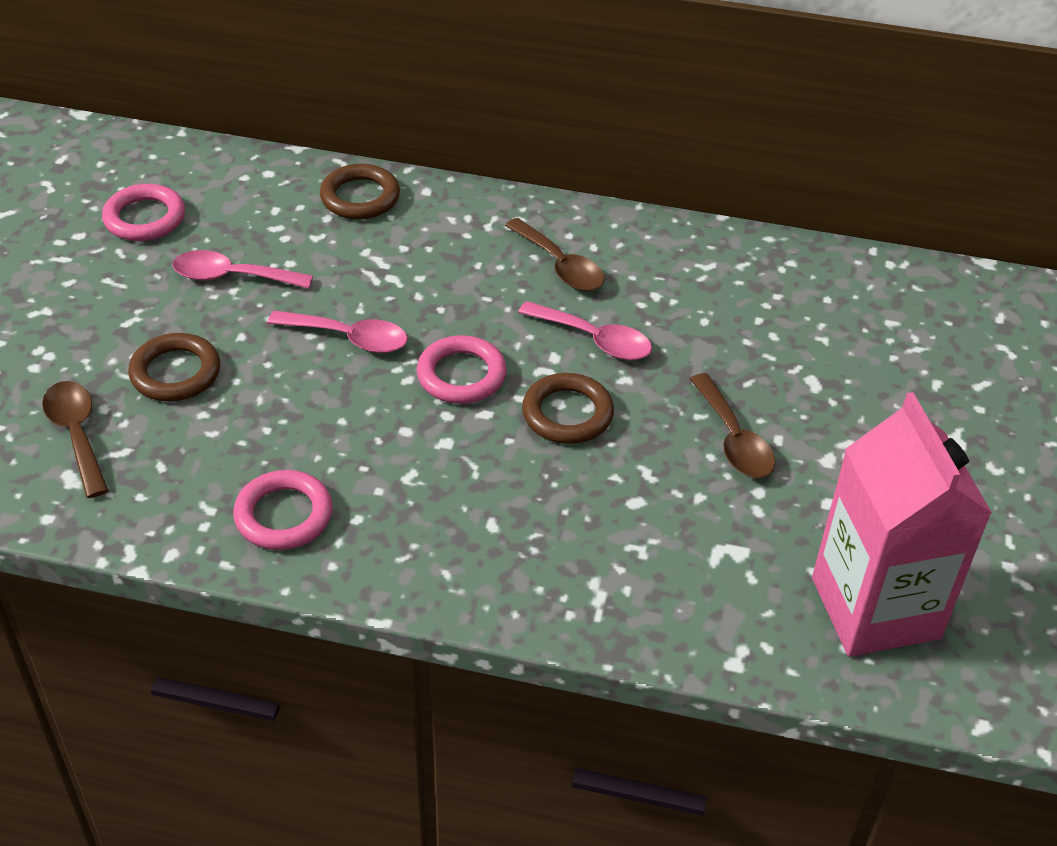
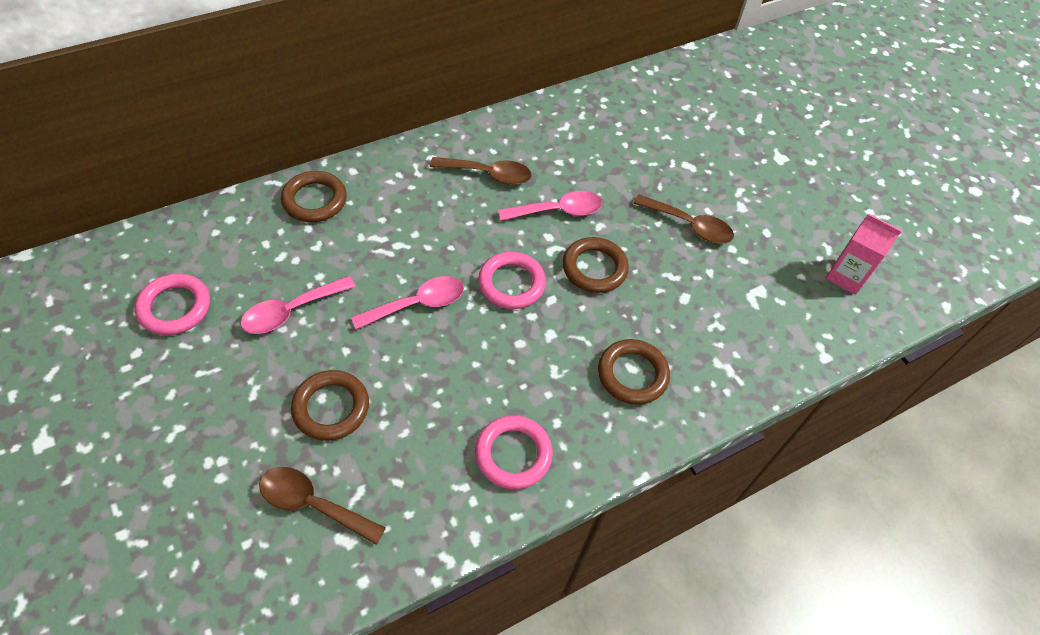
camera: 45 degrees left, 10 degrees up
(485, 530) = (632, 374): none -> brown ring
(875, 608) = (846, 276): pink carton -> pink carton, size x0.51

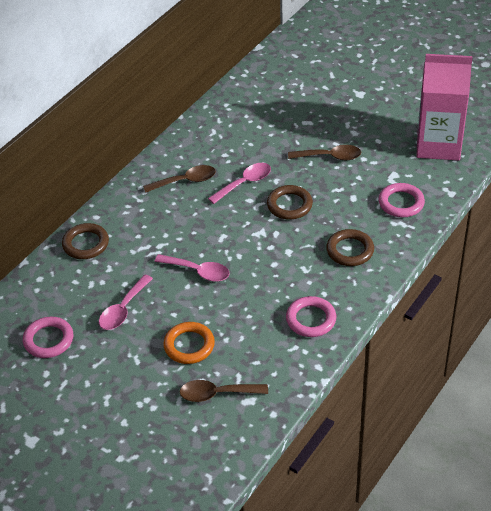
camera: 20 degrees left, 10 degrees down
(331, 408) = (189, 345): brown ring -> orange ring
(417, 304) = (197, 271): pink spoon -> pink spoon turned 75 degrees clockwise
(511, 283) = (246, 235): pink ring -> pink ring (401, 203)
(846, 276) = (438, 145): pink carton -> pink carton, size x1.96

